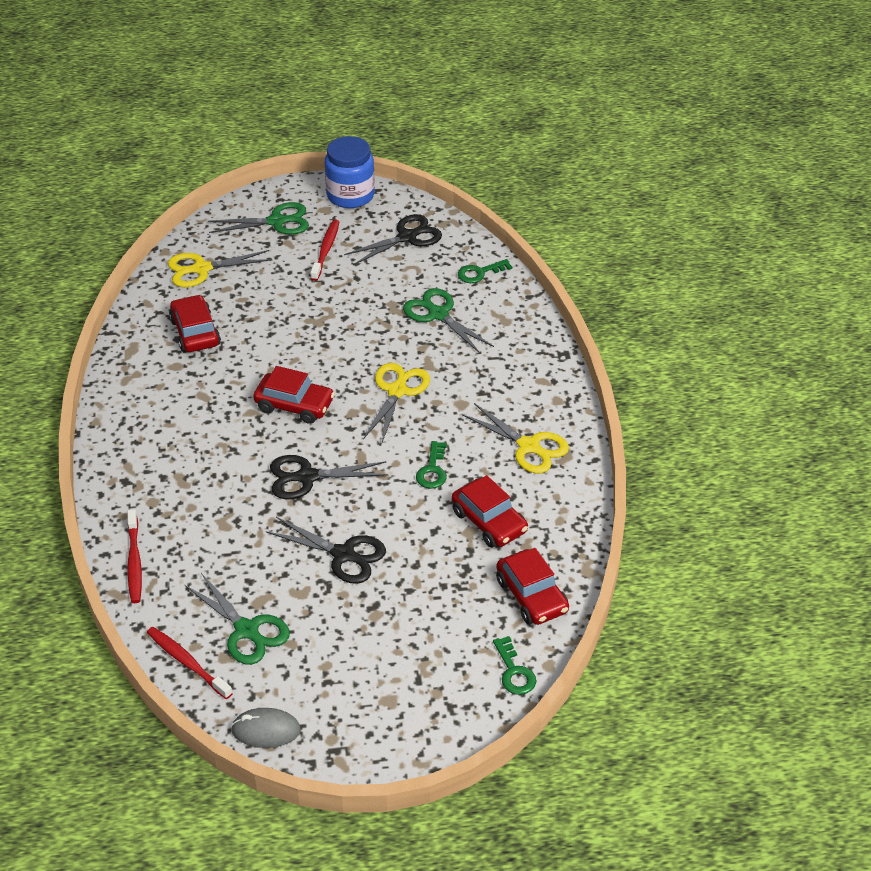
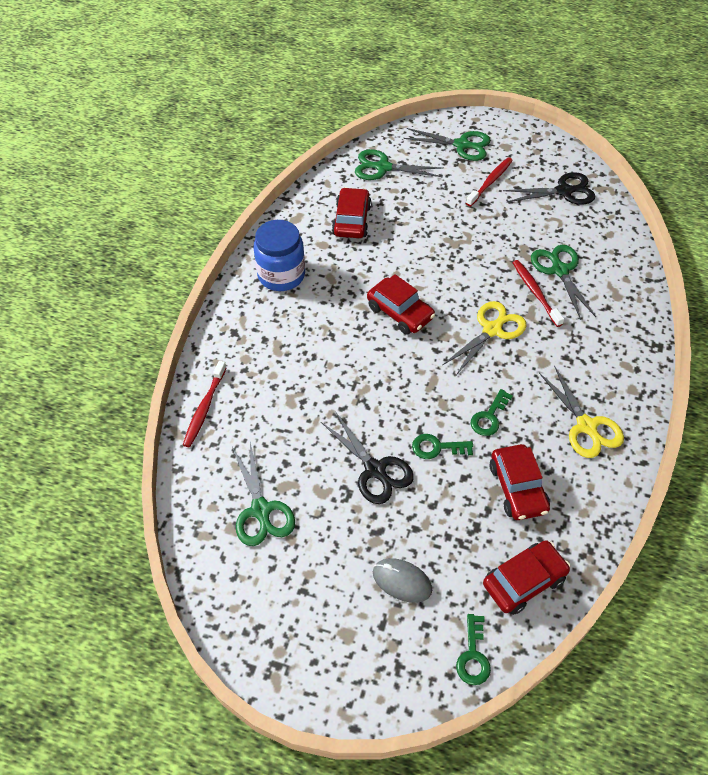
camera: 25 degrees right, 10 degrees up
(187, 662) = (199, 521): red toothbrush -> red toothbrush (535, 292)
(200, 269) = (382, 167): yellow scissors -> green scissors
(266, 730) = (229, 617): grey mouse -> grey mouse (402, 581)
(306, 477) = (378, 383): black scissors -> none
(350, 195) = (532, 140): blue jar -> blue jar (281, 275)
(479, 273) = (613, 243): green key -> green key (437, 447)
(531, 596) = (524, 581): red car -> red car turned 120 degrees counterclockwise

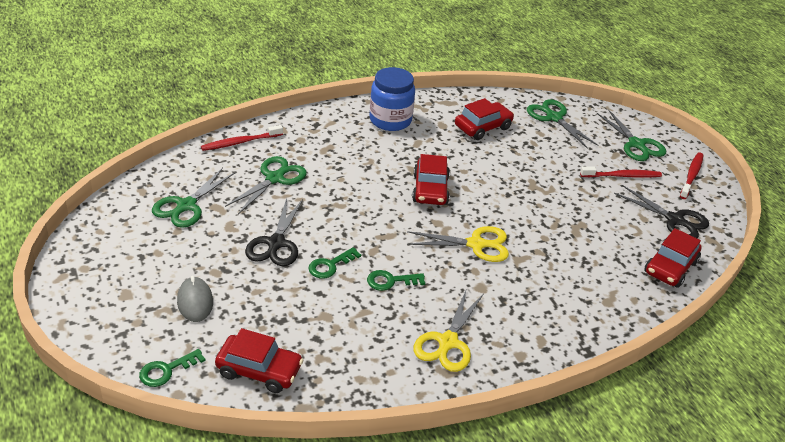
camera: 45 degrees right, 15 degrees down
(437, 447) = (330, 265): green key -> green key turned 90 degrees counterclockwise
(517, 488) = (342, 327): red car -> red car (670, 267)
(535, 292) = (545, 251): red toothbrush -> red toothbrush (691, 176)
(559, 269) = (587, 254): green scissors -> green scissors (275, 178)

